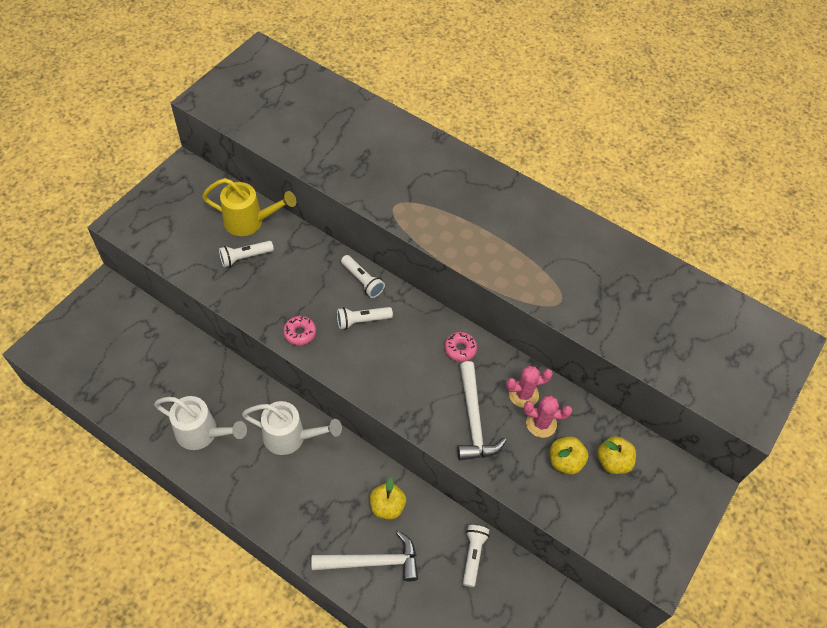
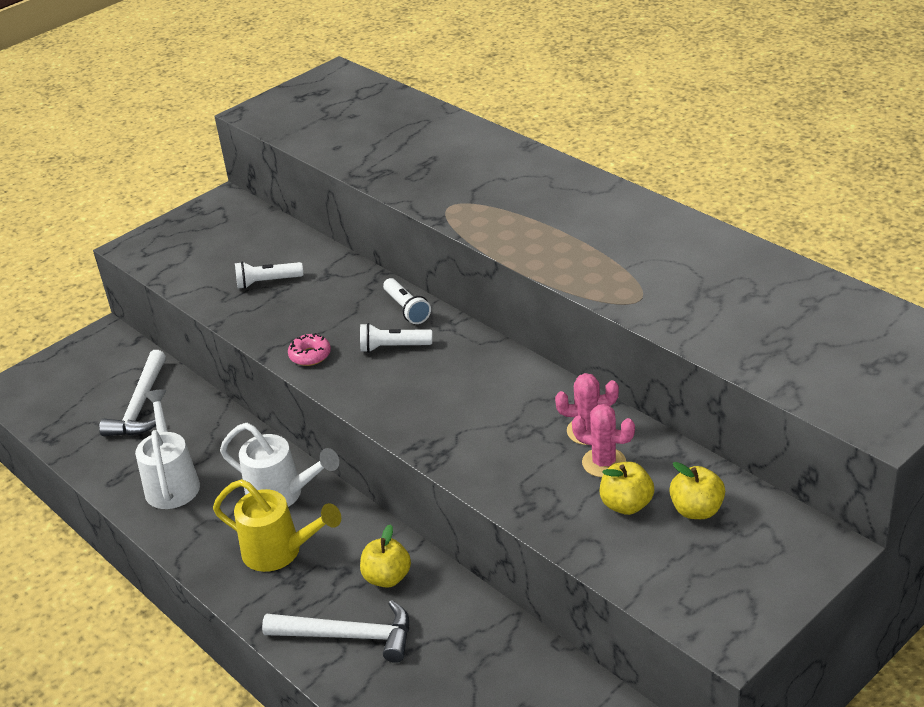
camera: 20 degrees right, 20 degrees down
(202, 433) = (172, 482): white watering can -> white watering can turned 135 degrees counterclockwise
(249, 221) = (284, 249): yellow watering can -> yellow watering can (279, 552)
(460, 349) = (514, 381): pink donut -> none
(473, 420) = (510, 453): white hammer -> white hammer (140, 406)
(473, 555) = (491, 643): white flashlight -> none

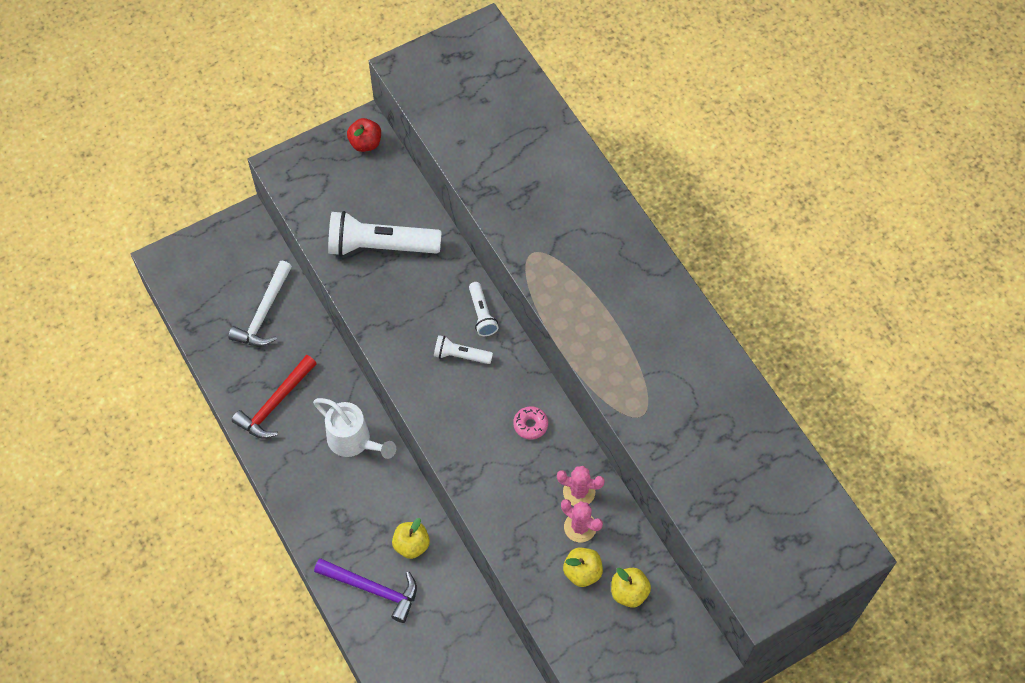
camera: 10 degrees right, 25 degrees up
(172, 482) = (275, 404): white watering can -> red hammer
(228, 211) = (365, 143): none -> red apple
(267, 282) = (380, 246): white flashlight -> white flashlight, size x2.00
(279, 552) = (341, 497): yellow watering can -> none
(310, 355) = (395, 344): pink donut -> pink donut (530, 425)
(348, 636) = (373, 589): white hammer -> purple hammer

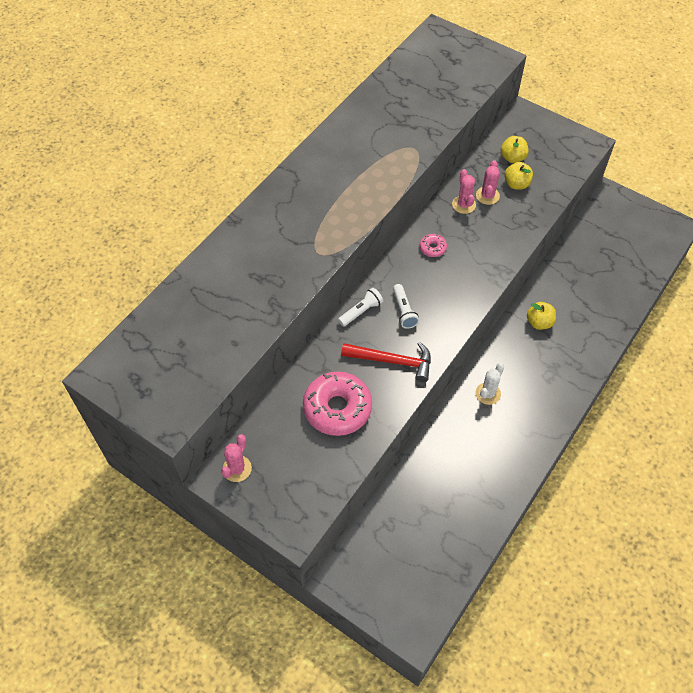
camera: 115 degrees left, 5 degrees down
(264, 313) = (418, 515): white hammer -> none
(275, 404) = (492, 464): red hammer -> red hammer (392, 361)
(354, 441) = (488, 393): white watering can -> white cactus
(365, 143) = (237, 469): red apple -> pink cactus
(373, 589) = (585, 332): purple hammer -> none
(380, 246) = (337, 408): white flashlight -> pink donut

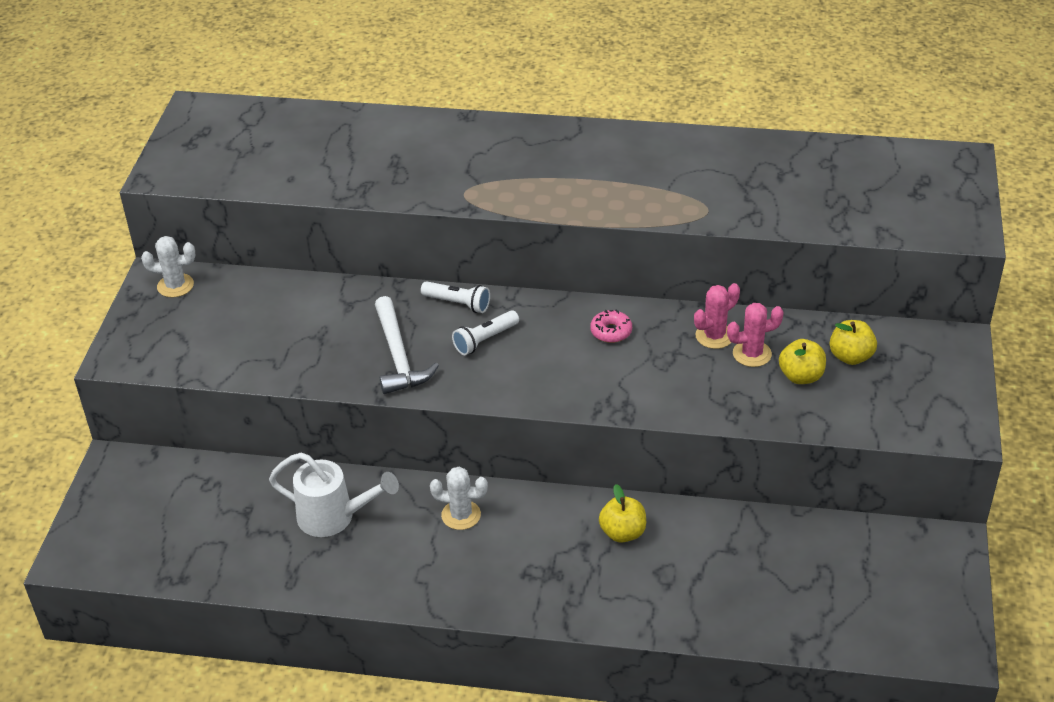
camera: 65 degrees right, 15 degrees down
(237, 469) = (175, 286): pink cactus -> white cactus
(337, 408) = (299, 333): pink donut -> none
(392, 361) = (398, 356): red hammer -> white hammer
(456, 461) = (334, 517): none -> white watering can

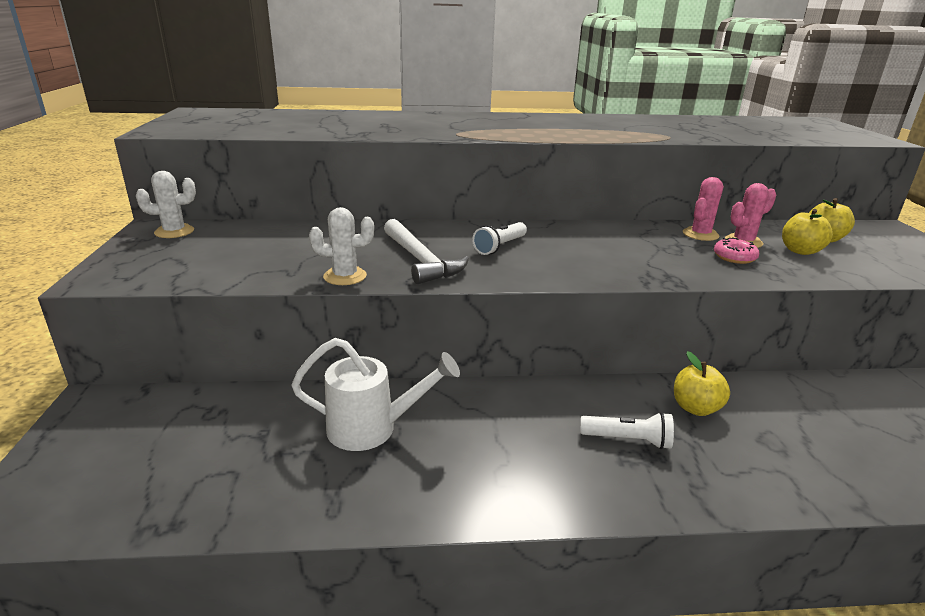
camera: 15 degrees left, 15 degrees down
(458, 304) = (460, 229): white flashlight -> white flashlight (628, 440)
(461, 515) = (517, 411): white cactus -> white cactus (345, 276)
(611, 331) = (610, 236): pink donut -> pink donut (734, 257)

